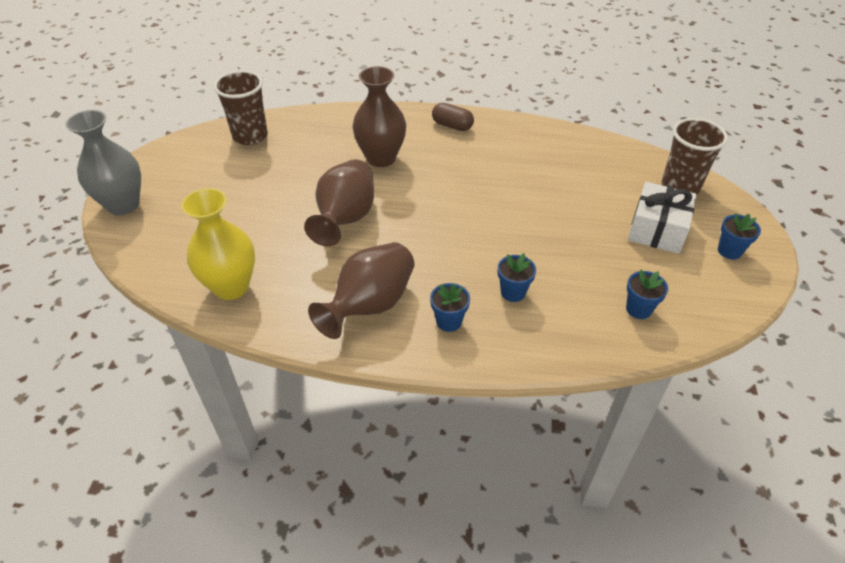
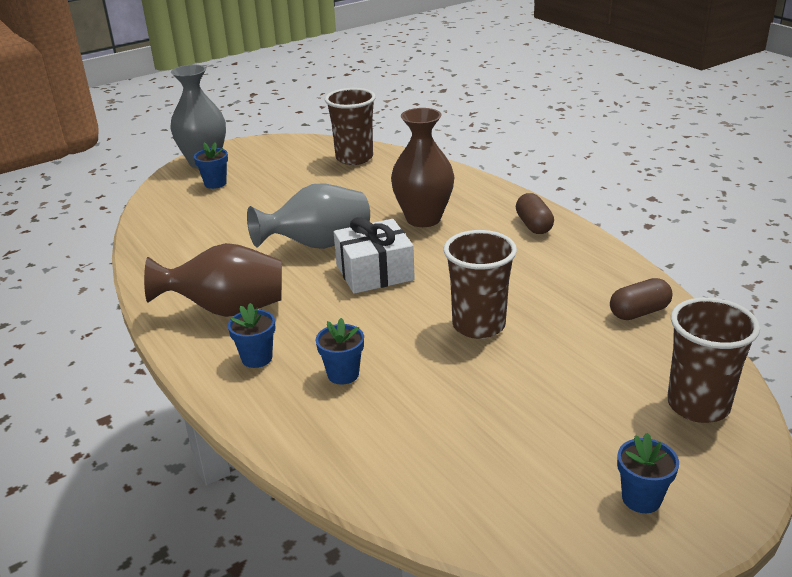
camera: 50 degrees right, 15 degrees down
(231, 286) = (172, 243): yellow vase -> none
(345, 219) = (318, 245): brown vase -> grey vase
(528, 210) = (478, 325): none -> brown cup
(585, 151) = (639, 312): none -> brown capsule
(638, 309) = (429, 468): blue flower pot -> blue flower pot (215, 183)
(657, 229) = (587, 422): white gift -> white gift (374, 272)

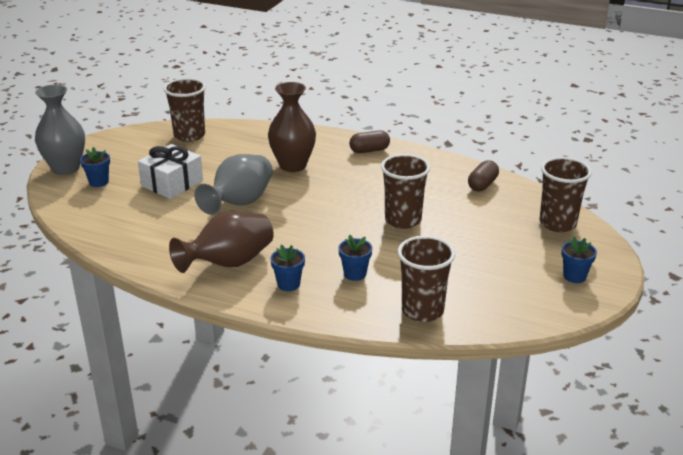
camera: 35 degrees left, 0 degrees up
(368, 458) = (422, 311): none -> brown cup
(374, 272) = (301, 209): white gift -> white gift (172, 183)
(533, 225) = (369, 150): brown capsule -> brown capsule turned 60 degrees counterclockwise

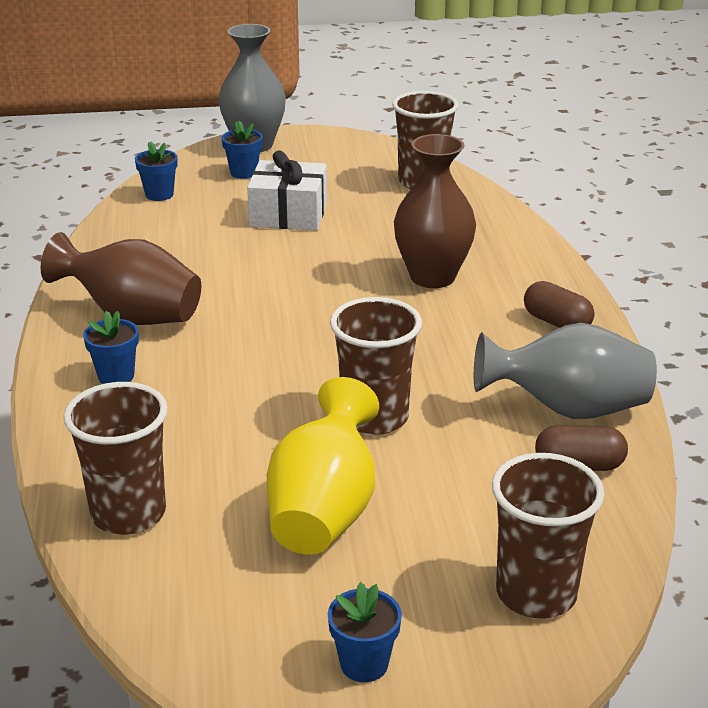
camera: 60 degrees right, 0 degrees up
(239, 203) = (287, 273): grey vase -> grey vase (568, 409)
(355, 274) = (183, 421): blue flower pot -> blue flower pot (159, 194)
(465, 255) = (324, 511): none -> yellow vase

